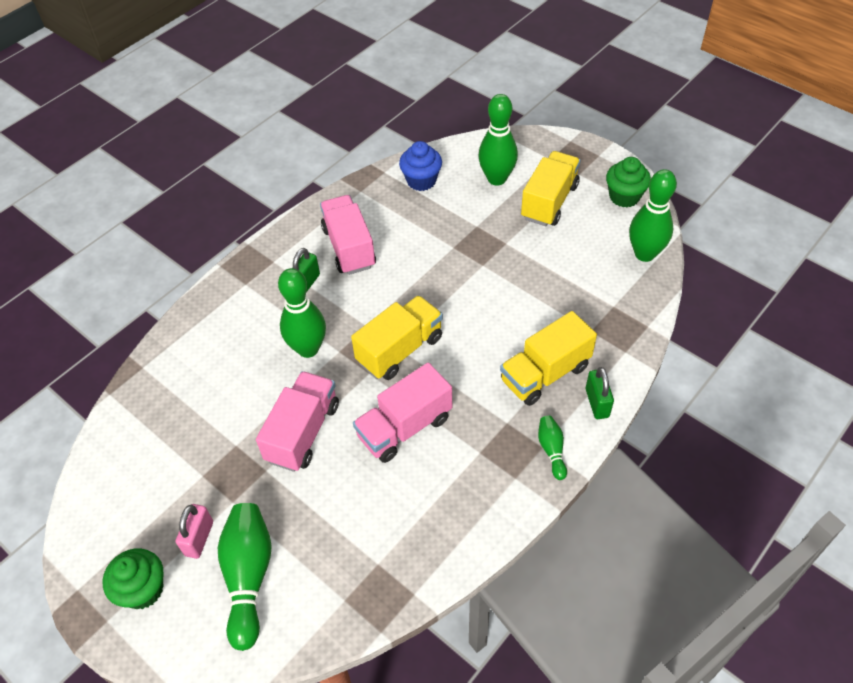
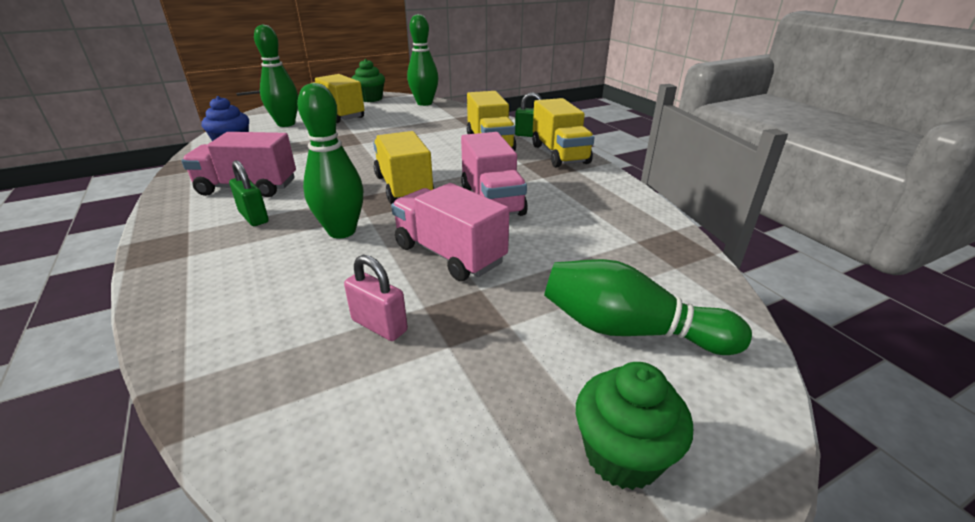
camera: 70 degrees left, 20 degrees down
(199, 538) = (552, 367): pink padlock -> pink padlock (379, 325)
(552, 450) = (559, 154): green bowling pin -> yellow truck

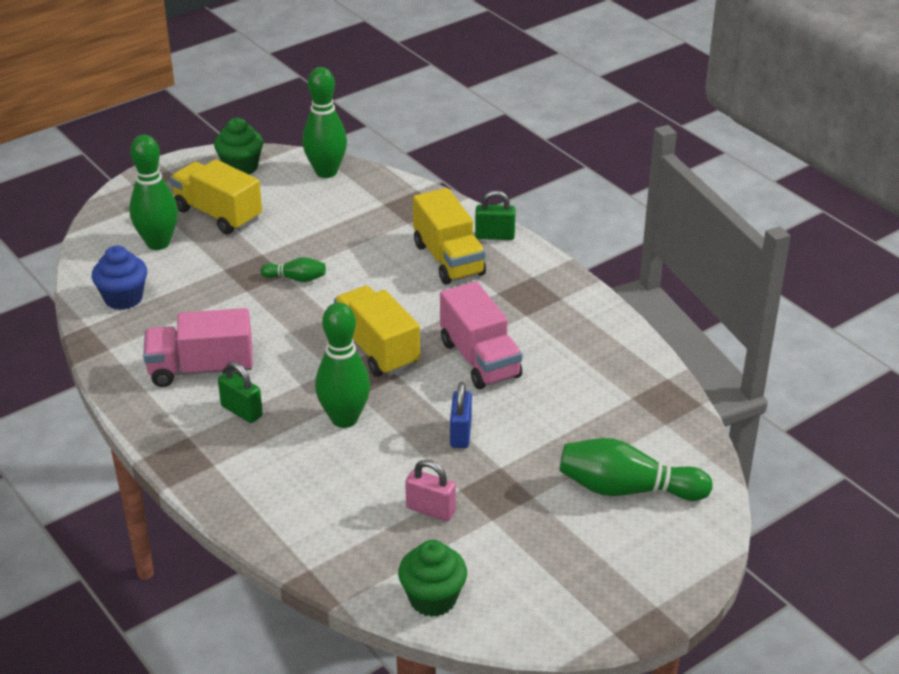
camera: 10 degrees left, 5 degrees up
(367, 145) = (296, 278): none -> green bowling pin
(449, 254) = (460, 434): pink truck -> blue padlock
(559, 154) = (538, 271): yellow truck -> none
(622, 455) = (625, 574): green cupcake -> green cupcake (433, 599)

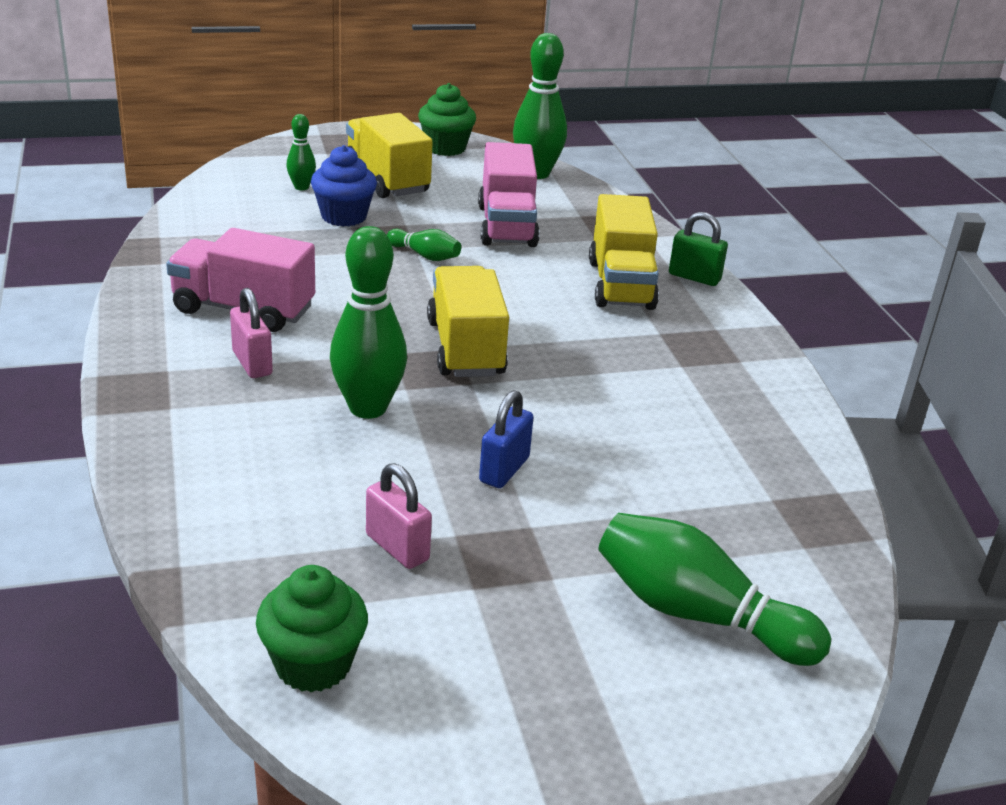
camera: 20 degrees right, 5 degrees down
(123, 298) = (220, 223): blue cupcake -> blue cupcake (344, 216)
(158, 243) = (301, 187): green bowling pin -> green bowling pin, size x0.51
(241, 411) = (252, 363): green padlock -> pink padlock
(480, 359) = (588, 395): pink truck -> pink truck (507, 226)

